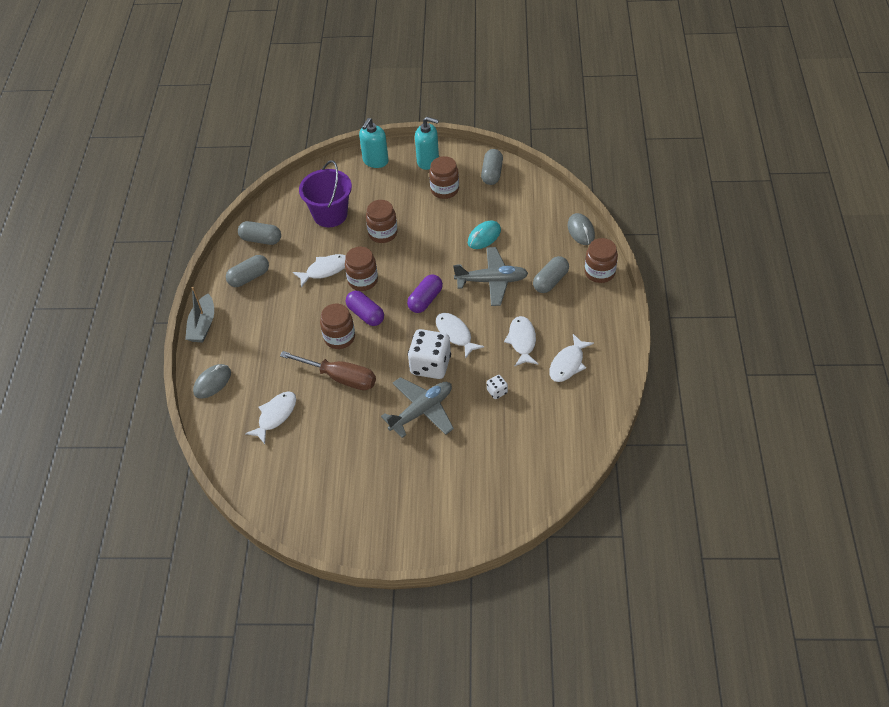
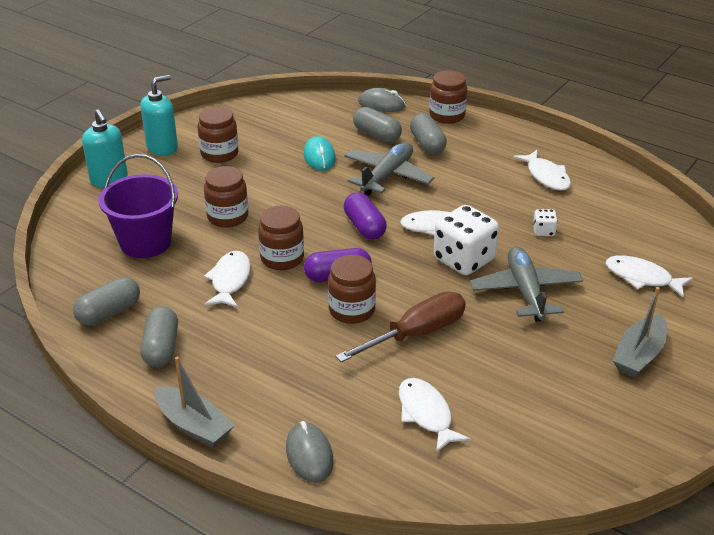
camera: 60 degrees left, 15 degrees down
(401, 495) = (639, 355): none -> grey boat
(492, 173) = (238, 119): grey capsule -> grey capsule (377, 135)
(522, 341) = (489, 190): white fish -> white fish (642, 278)

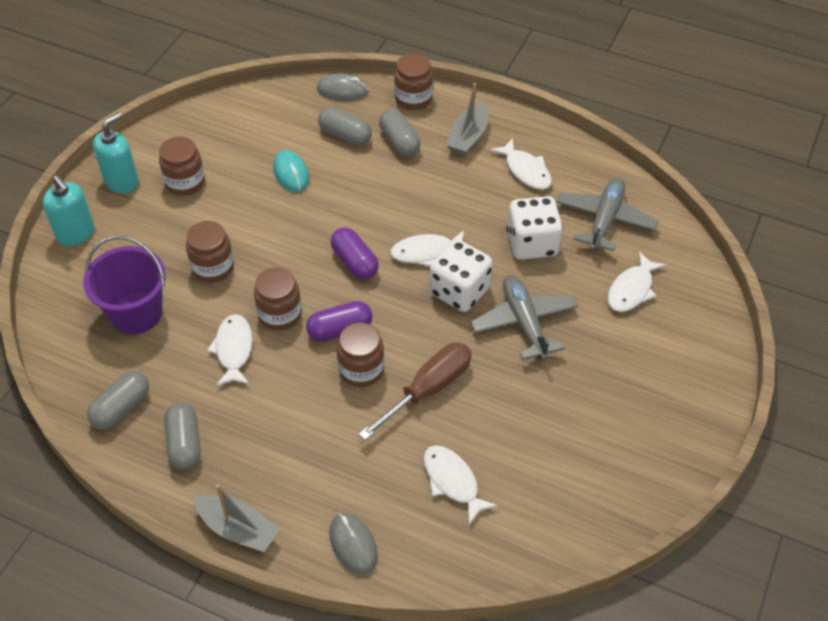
camera: 10 degrees left, 15 degrees up
(387, 176) = (366, 191): grey plane -> grey plane (605, 220)
(543, 231) = (532, 244): white dice -> white dice, size x2.22
(639, 355) = (638, 383): grey boat -> grey boat (468, 137)
(642, 278) = (632, 290): white fish -> white fish turned 75 degrees counterclockwise

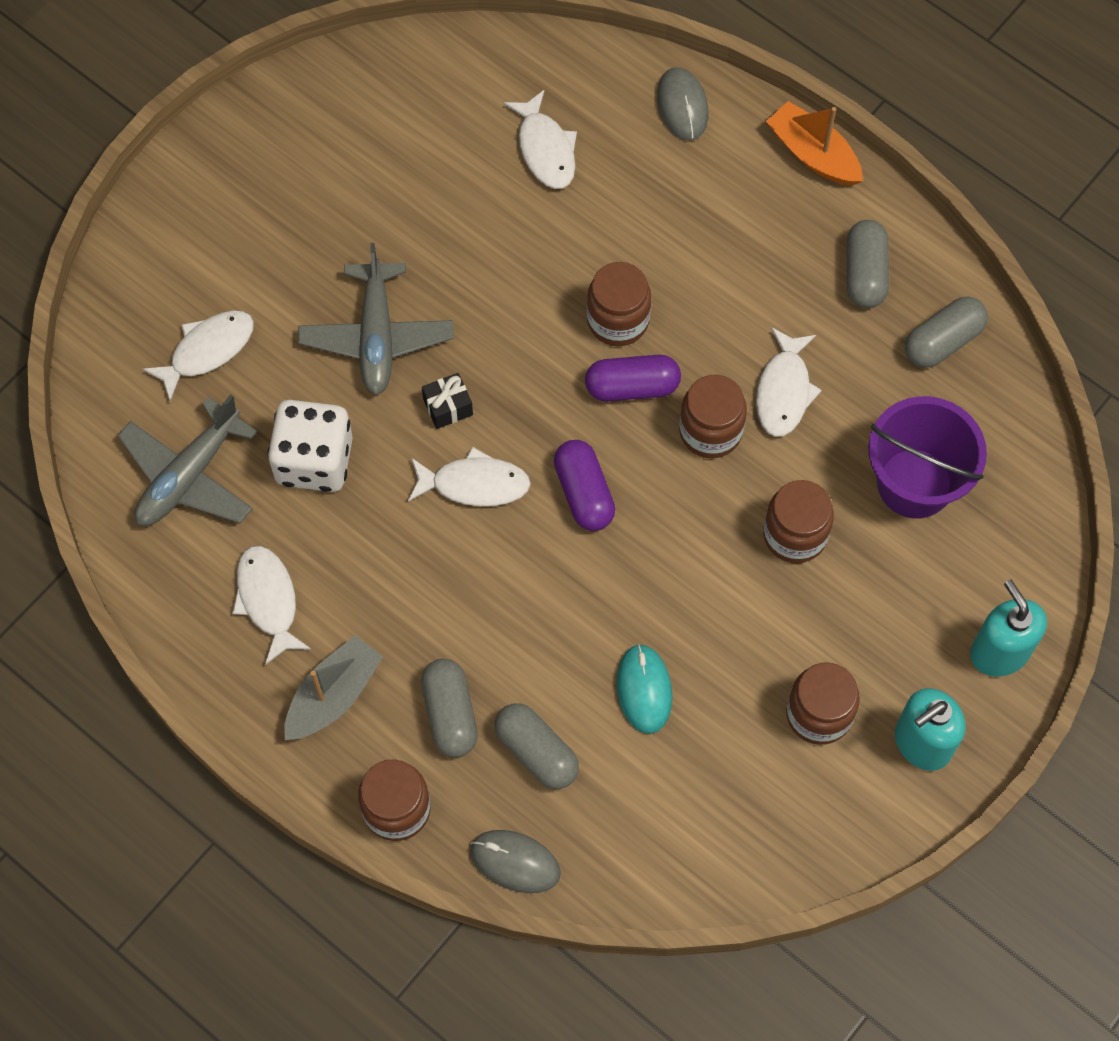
camera: 165 degrees left, 15 degrees up
(238, 529) = (813, 154): grey boat -> orange boat
(428, 390) = (539, 271): brown screwdriver -> none
(460, 291) = (448, 407): white dice -> black gift

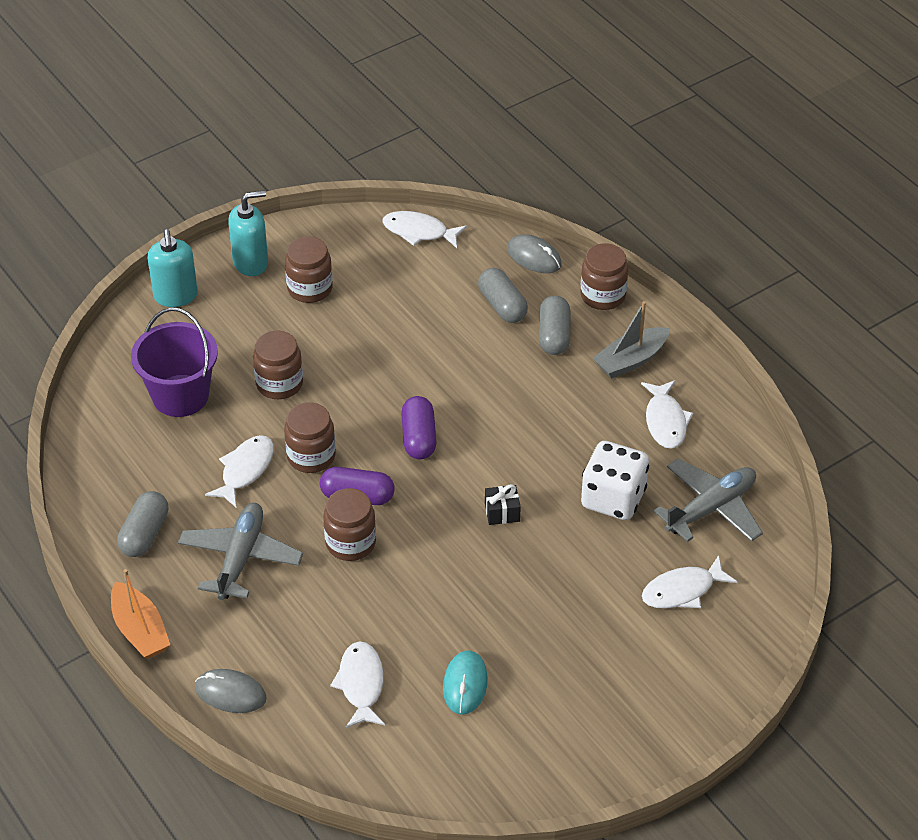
camera: 165 degrees left, 20 degrees down
(377, 336) = (544, 572): grey plane -> grey plane (240, 558)
(474, 484) = (497, 460): white fish -> white fish (419, 232)
(644, 690) = (419, 322): turquoise mouse -> turquoise mouse (465, 684)
(682, 106) = (230, 693): grey mouse -> grey mouse turned 75 degrees counterclockwise
(942, 341) = (111, 477): grey capsule -> none

